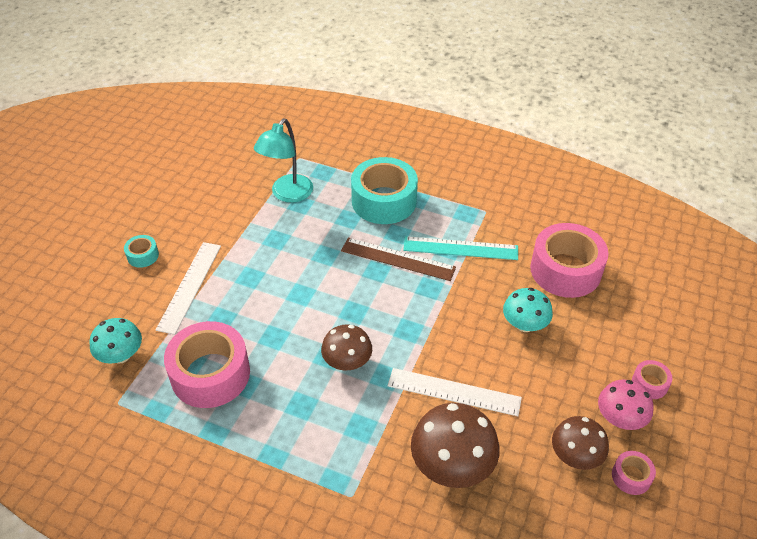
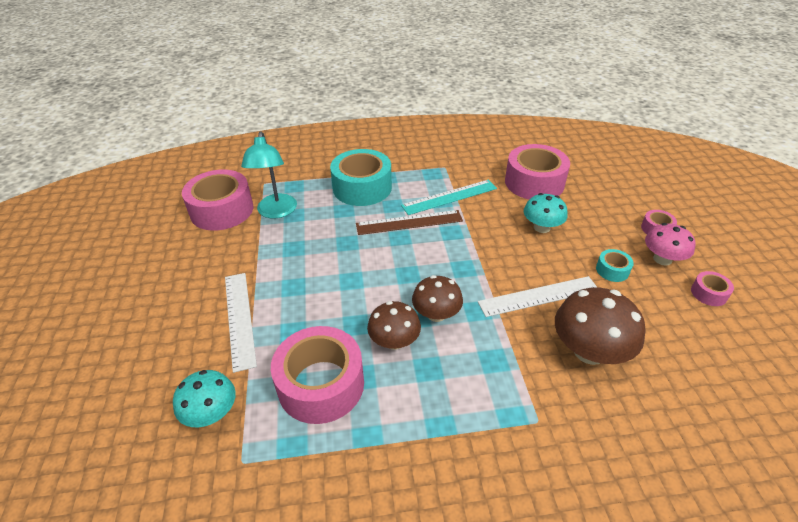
camera: 30 degrees left, 5 degrees down
(143, 255) = (169, 313): turquoise tape -> turquoise tape (612, 270)
(243, 172) = (222, 210): none -> pink tape
(575, 456) = (662, 298): brown mushroom -> brown mushroom (394, 341)

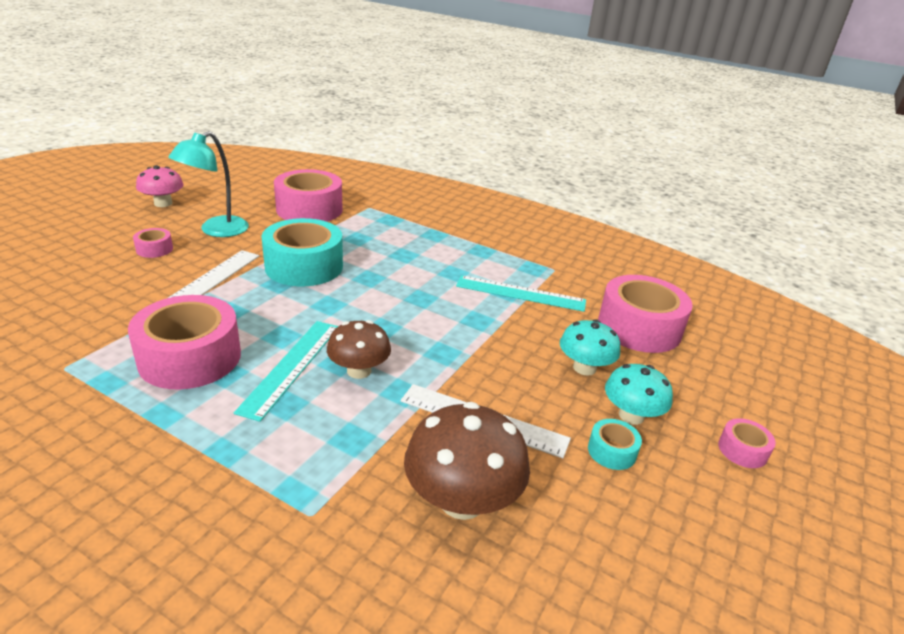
camera: 35 degrees right, 10 degrees down
(211, 413) = (97, 326): turquoise mushroom -> turquoise mushroom (631, 415)
(276, 212) = (347, 229): turquoise lamp -> turquoise lamp (216, 231)
(362, 188) = (446, 247): turquoise tape -> turquoise tape (304, 266)
(394, 341) = (291, 366): brown mushroom -> turquoise ruler
(409, 222) = (448, 292): brown ruler -> none
(662, 259) = (702, 482): pink mushroom -> pink mushroom (163, 203)
(709, 293) = (718, 556): pink tape -> pink tape (154, 249)

